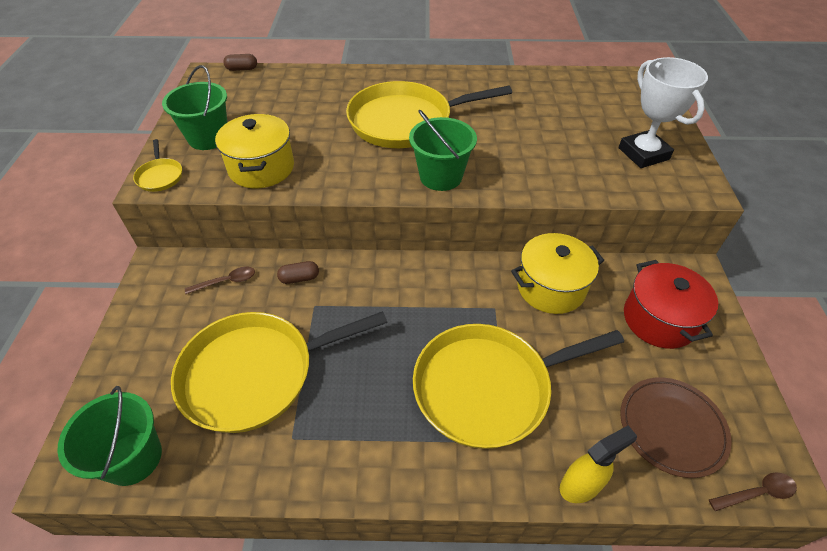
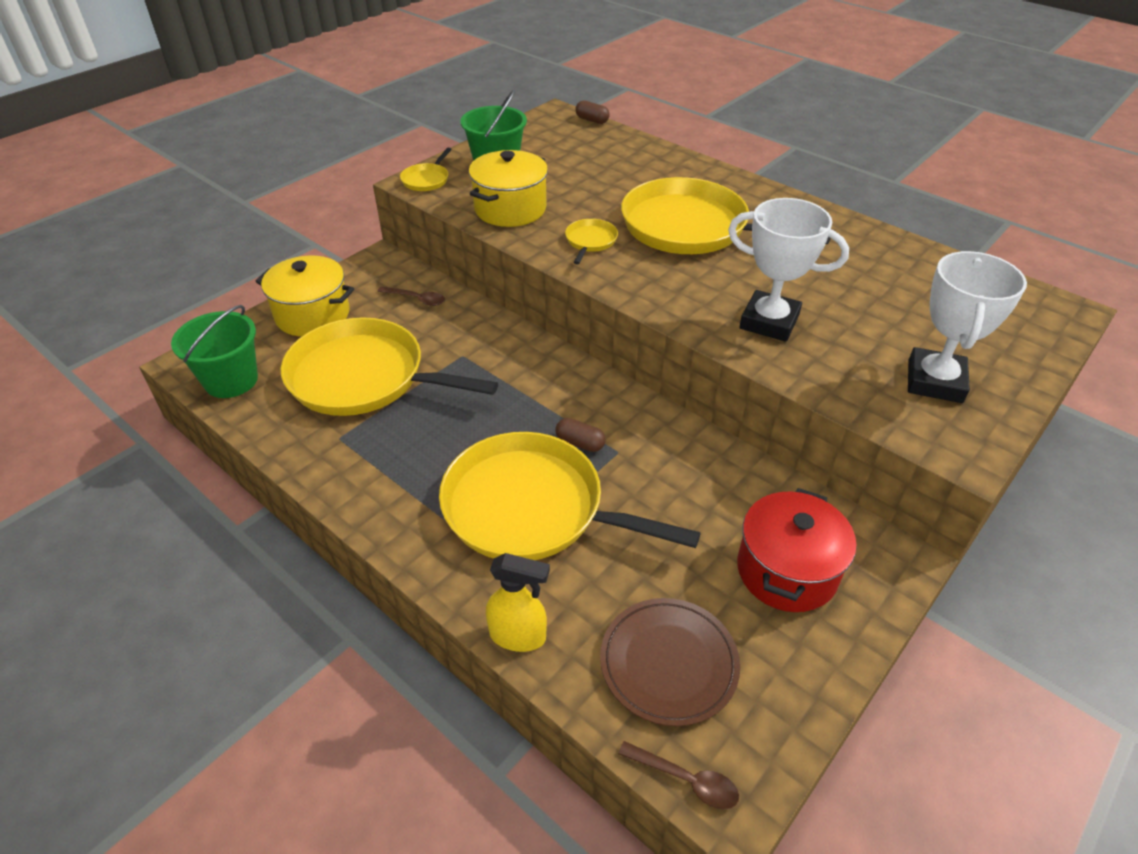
camera: 40 degrees right, 5 degrees down
(299, 278) = (474, 328): brown capsule -> brown capsule (580, 443)
(351, 164) = (590, 241): none -> yellow pan
(441, 176) = (662, 291): green bucket -> none
(525, 163) = (769, 322): none -> white trophy
(551, 287) = (699, 469): yellow pot -> yellow pot (312, 315)

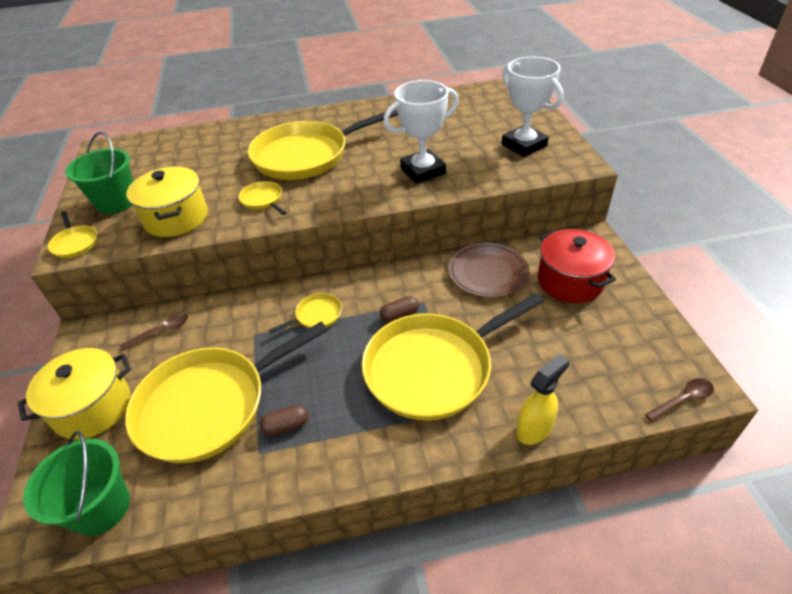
camera: 50 degrees left, 0 degrees up
(523, 382) = (316, 315): none -> yellow pan
(592, 120) = (136, 138): brown capsule -> brown capsule (286, 426)
(668, 663) = (601, 365): brown plate -> brown plate (488, 273)

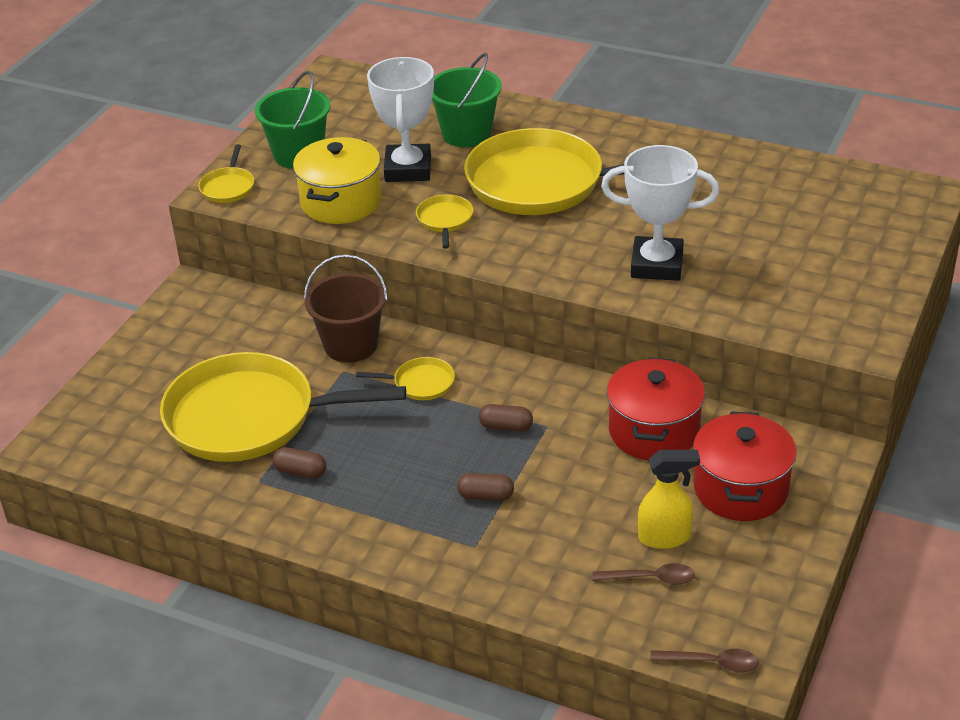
camera: 35 degrees right, 5 degrees down
(92, 407) = (152, 366): yellow pot -> none
(101, 508) = (105, 454): green bucket -> green bucket (466, 134)
(161, 331) = (260, 323): brown spoon -> brown spoon (651, 578)
(244, 314) = (351, 345): none -> brown bucket
(433, 368) = (486, 496): yellow pan -> brown capsule
(488, 273) = (654, 431): brown plate -> red pot
(524, 145) = (824, 287): white trophy -> white trophy (408, 169)
(534, 429) = (525, 601): yellow spray bottle -> yellow spray bottle (665, 537)

